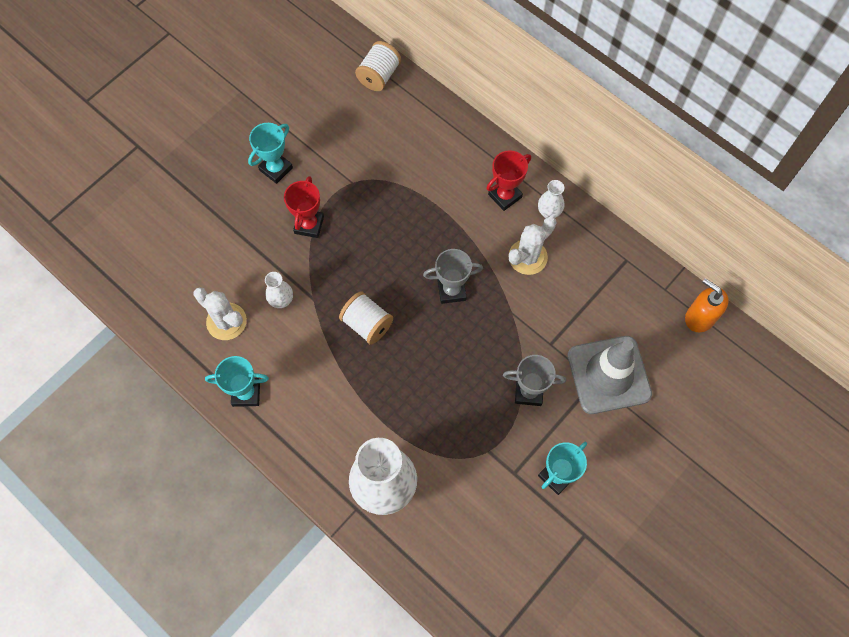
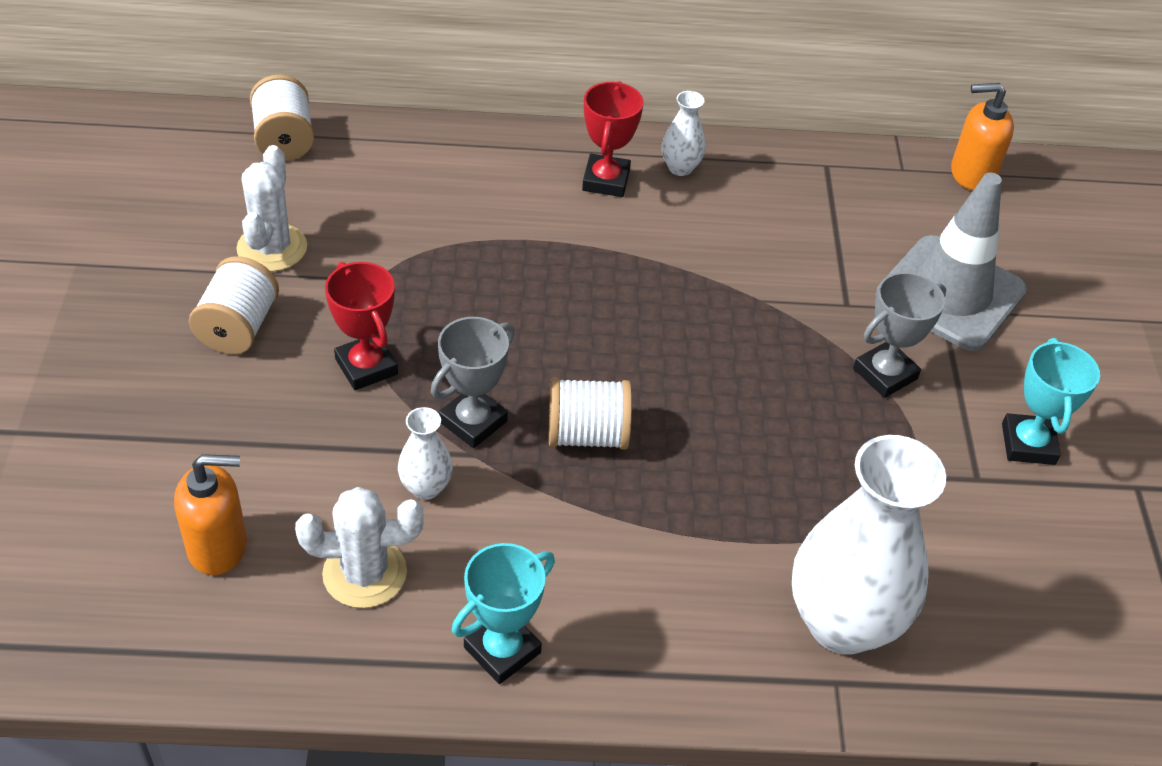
camera: 45 degrees left, 20 degrees down
(186, 269) = (218, 546): none -> orange soap dispenser
(276, 169) = (238, 327): turquoise trophy -> white spool
(451, 290) = (657, 323): grey trophy -> grey trophy (473, 422)
(527, 257) = (710, 229): white cactus -> white cactus (272, 248)

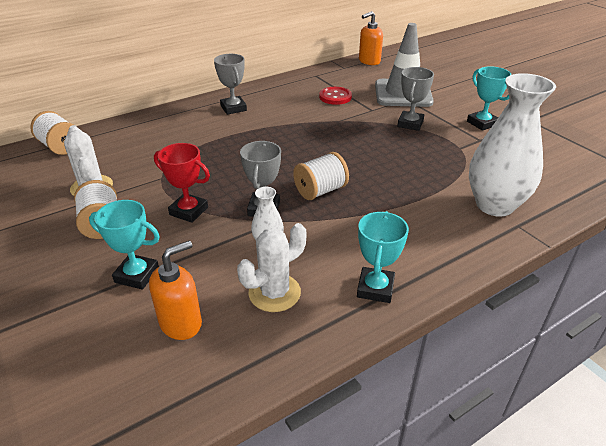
camera: 30 degrees left, 10 degrees down
(221, 440) = (137, 275): none -> turquoise trophy
(606, 180) = (233, 108): red trophy -> grey trophy
(680, 168) = (260, 94): white vase -> none
(810, 239) = (335, 97): none -> red button

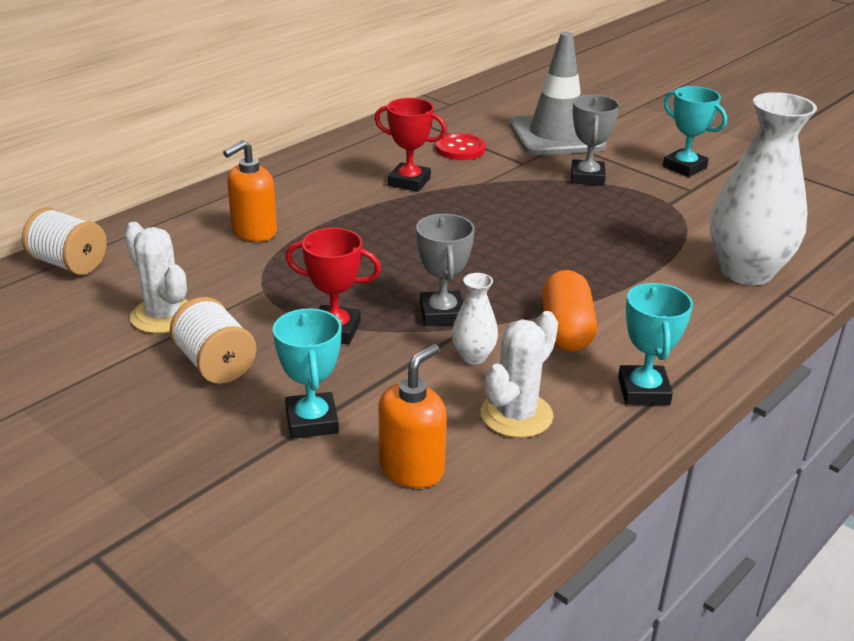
camera: 15 degrees left, 5 degrees down
(137, 275) = (312, 421): turquoise trophy -> turquoise trophy turned 75 degrees clockwise
(233, 108) = (314, 179): grey trophy -> none
(291, 115) = (409, 182): none -> red trophy
(320, 191) = (508, 281): white spool -> none
(342, 232) = (566, 330): none -> orange capsule
(369, 61) = (483, 92): orange soap dispenser -> orange soap dispenser (254, 232)

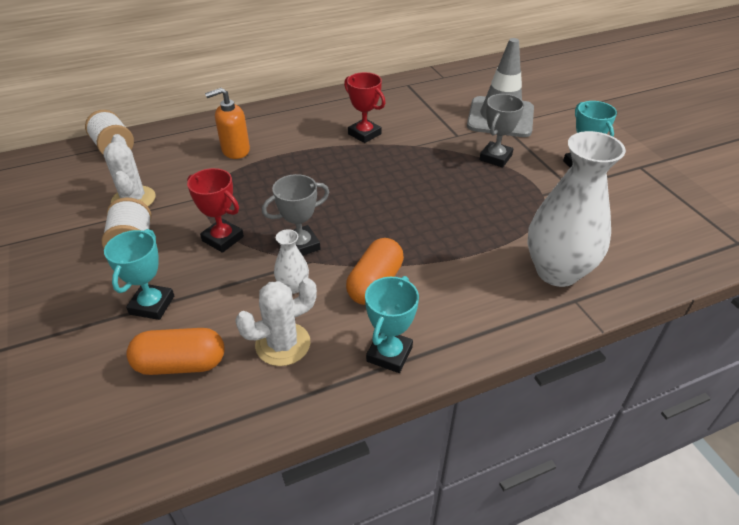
camera: 25 degrees right, 10 degrees up
(411, 468) = (181, 364): orange soap dispenser -> orange capsule
(442, 314) = (301, 245): grey trophy -> grey trophy turned 45 degrees clockwise
(460, 149) = (421, 115): red button -> none

